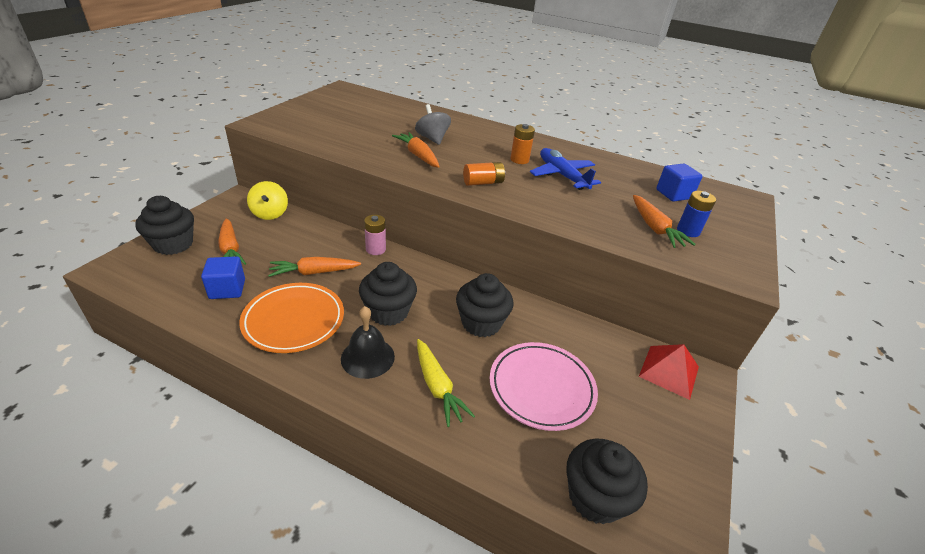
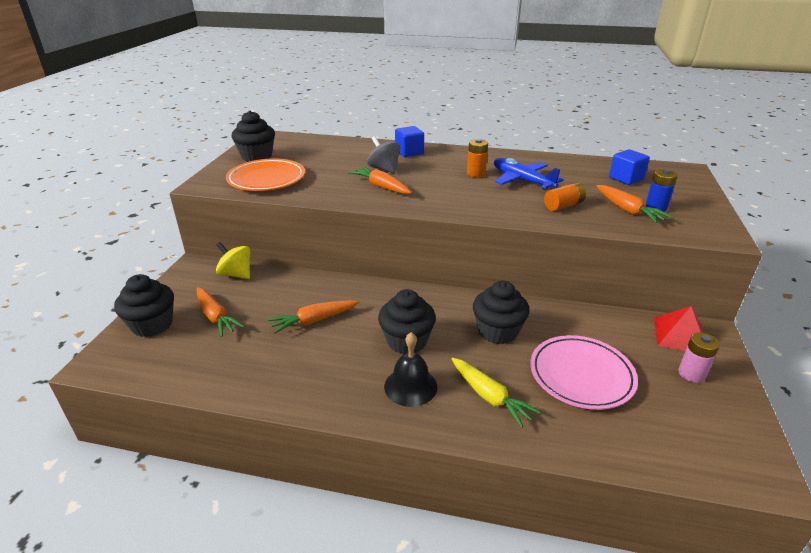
camera: 10 degrees left, 5 degrees down
(227, 289) = (235, 355): blue cube -> blue cube (409, 152)
(270, 213) = (236, 274): yellow spinning top -> yellow spinning top turned 150 degrees clockwise
(294, 320) = (320, 369): orange plate -> orange plate (266, 179)
(375, 249) = (362, 286): pink battery -> pink battery (691, 374)
(483, 183) = (456, 200): orange battery -> orange battery (563, 205)
(595, 497) = (674, 454): black cupcake -> black cupcake (257, 156)

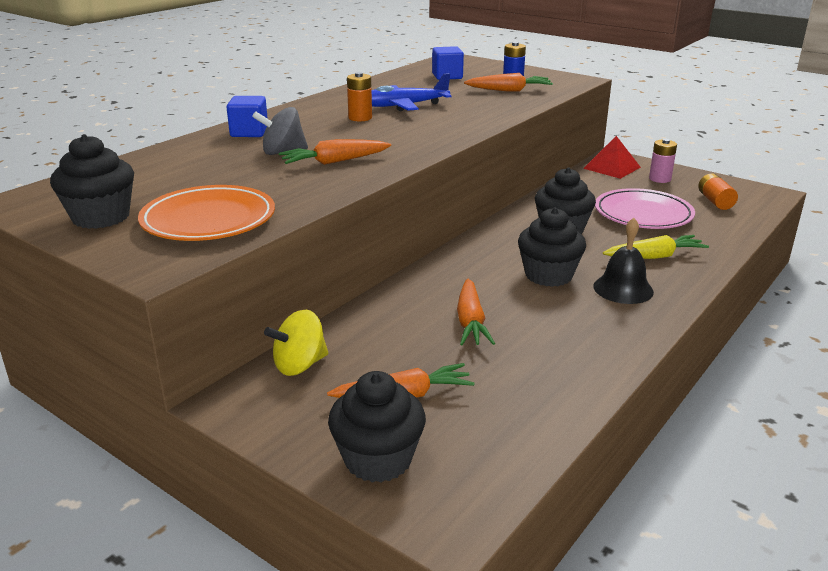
camera: 65 degrees left, 5 degrees down
(563, 205) = (477, 105): orange battery -> orange battery (715, 201)

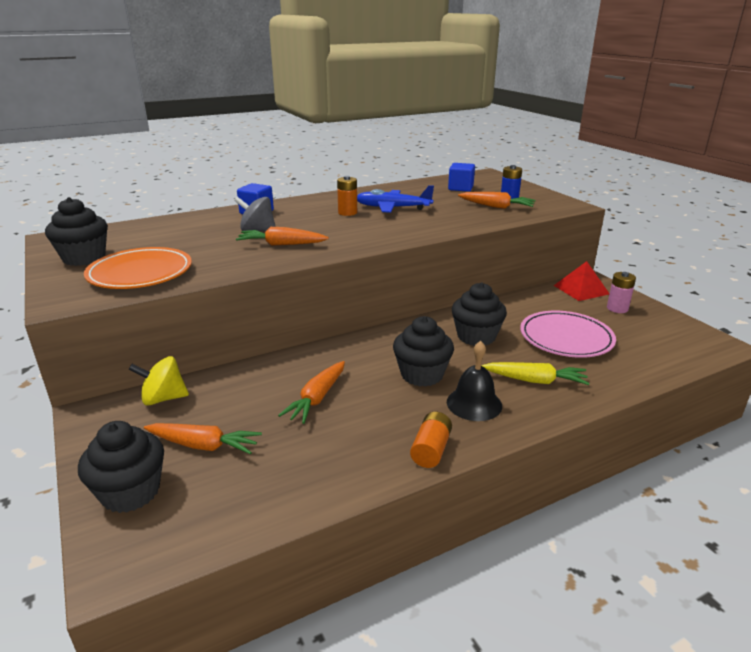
camera: 25 degrees right, 0 degrees up
(715, 201) = (652, 341): orange battery -> orange battery (431, 450)

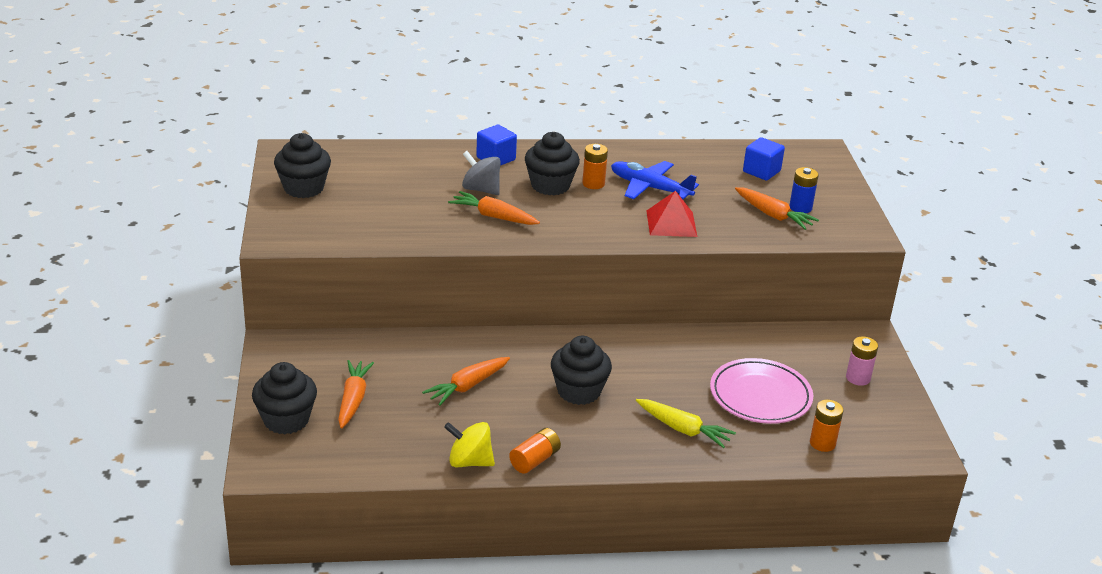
camera: 20 degrees right, 5 degrees up
(140, 273) = (346, 222): orange plate -> none
(163, 398) = (337, 347): yellow spinning top -> yellow spinning top (469, 461)
(203, 445) = (353, 400): orange carrot -> orange carrot turned 120 degrees counterclockwise
(474, 403) = (605, 433): black bell -> none
(476, 336) = (666, 367): black cupcake -> black cupcake (550, 185)
(581, 289) = (842, 343): red pyramid -> red pyramid (671, 223)
(647, 360) = (822, 443): none -> orange battery

